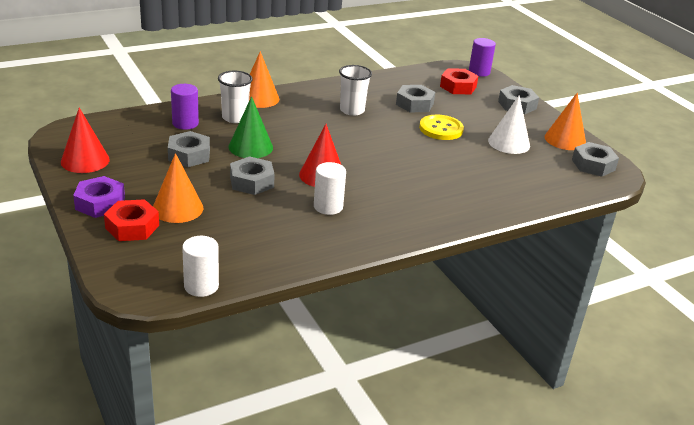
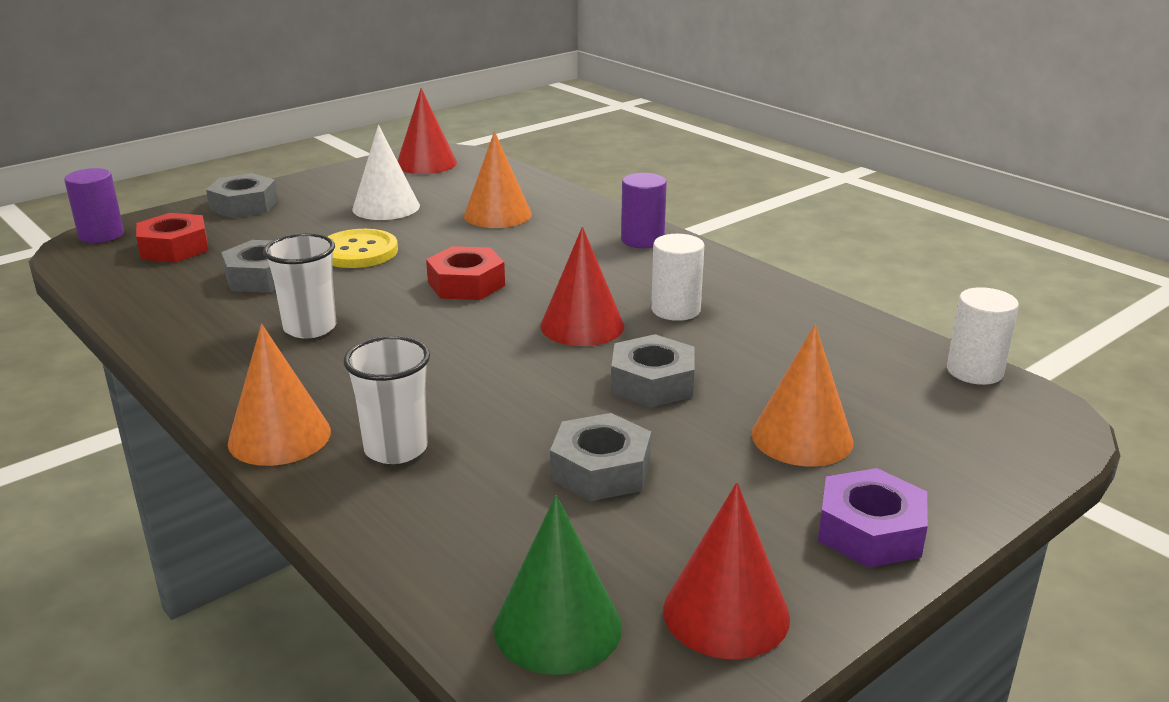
camera: 100 degrees left, 5 degrees down
(132, 227) = (904, 470): red nut -> red nut (466, 284)
(185, 123) = (455, 510): purple cylinder -> purple cylinder (642, 240)
(250, 147) = (521, 406): green cone -> green cone (558, 627)
(565, 140) = (357, 177): orange cone -> orange cone (497, 215)
(593, 165) = (426, 163): grey nut -> red cone

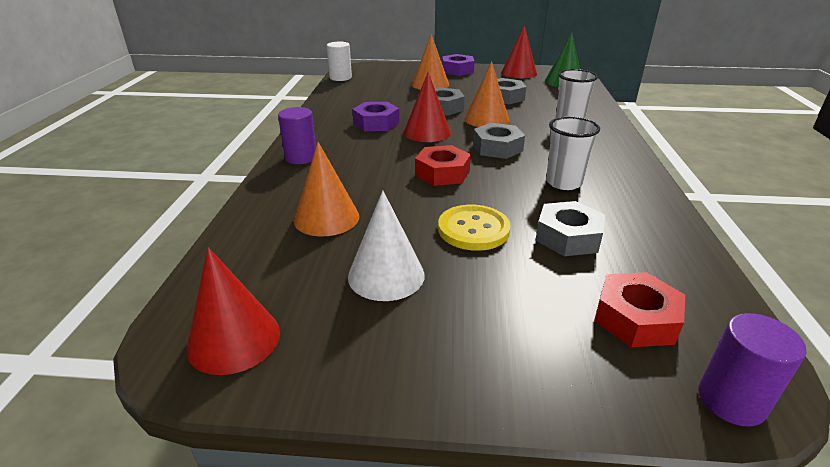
camera: 135 degrees left, 5 degrees up
(244, 205) = (519, 369): grey nut -> grey nut (497, 148)
(279, 436) = (615, 141): orange cone -> orange cone (486, 119)
(675, 310) = (376, 123): white cylinder -> purple nut

